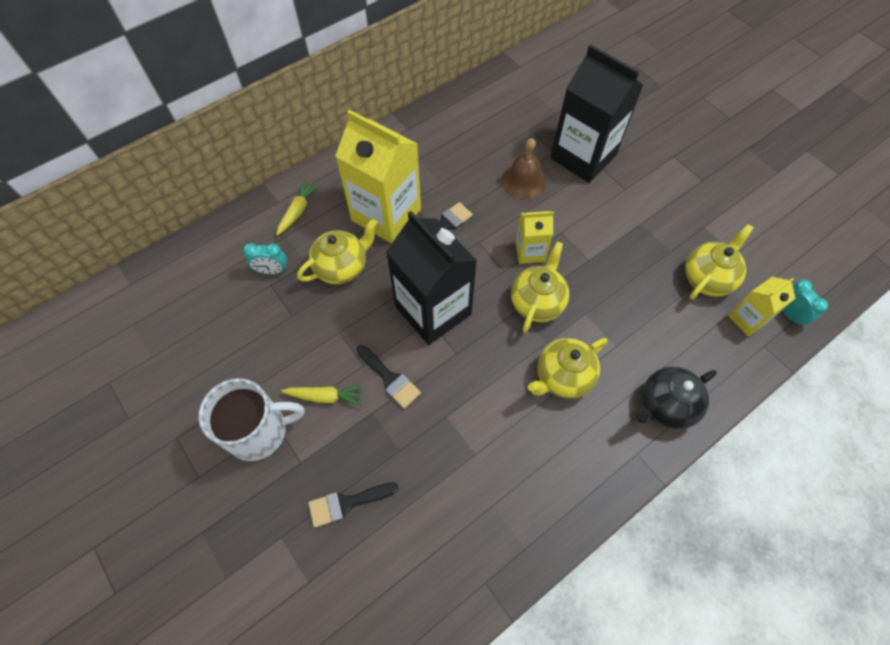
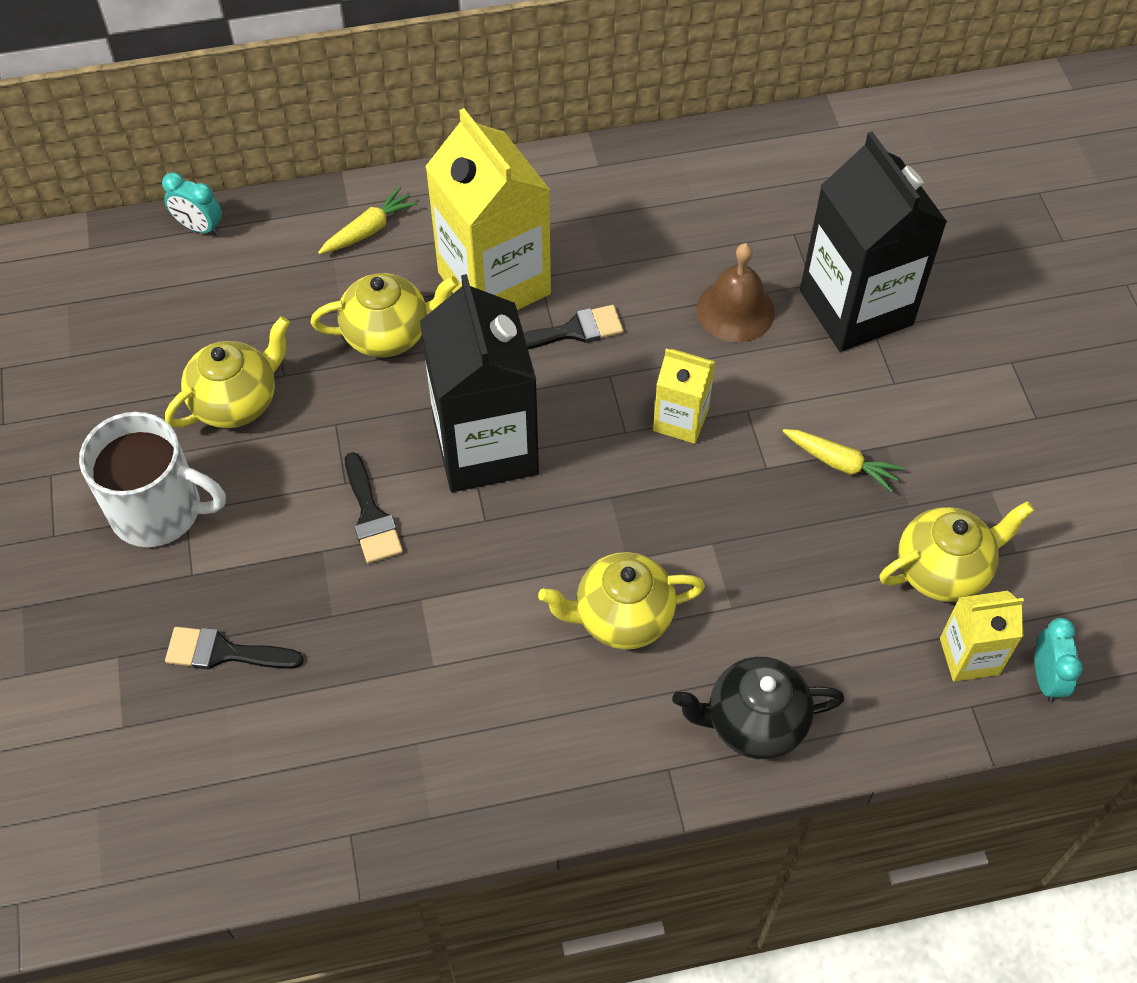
camera: 25 degrees right, 5 degrees down
(272, 270) = (288, 302): turquoise clock -> turquoise clock (199, 227)
(325, 396) = (270, 502): yellow carrot -> yellow carrot (841, 463)
(537, 302) = (647, 497): yellow teapot -> yellow teapot (237, 402)

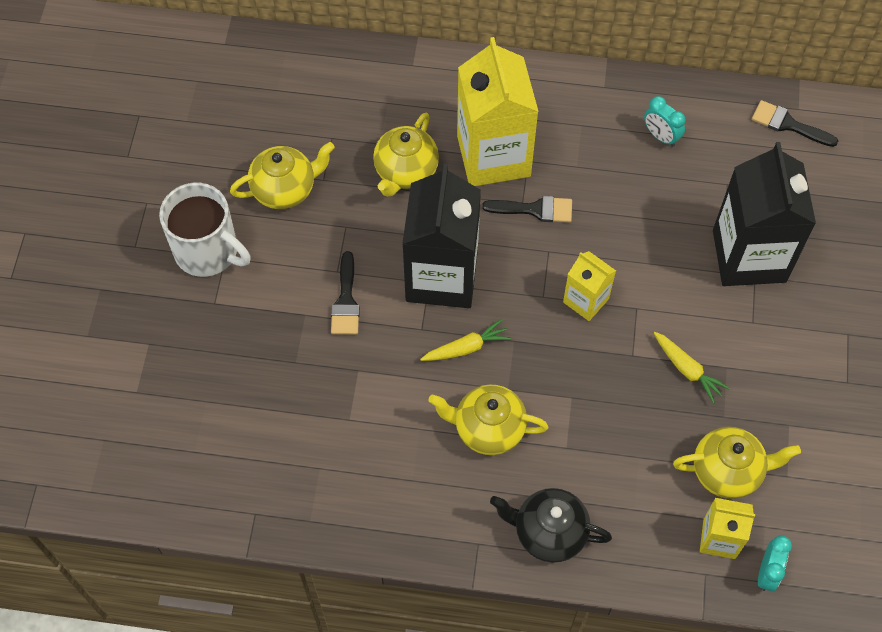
camera: 20 degrees right, 5 degrees up
(199, 227) = (304, 51): turquoise clock -> turquoise clock (661, 136)
(224, 652) = (217, 364): black brush -> black brush (788, 124)
(369, 230) = (420, 88): yellow carrot -> yellow carrot (466, 348)
(388, 334) = (405, 172): yellow teapot -> yellow teapot turned 105 degrees clockwise
(735, 310) = (659, 230): brown bell -> none

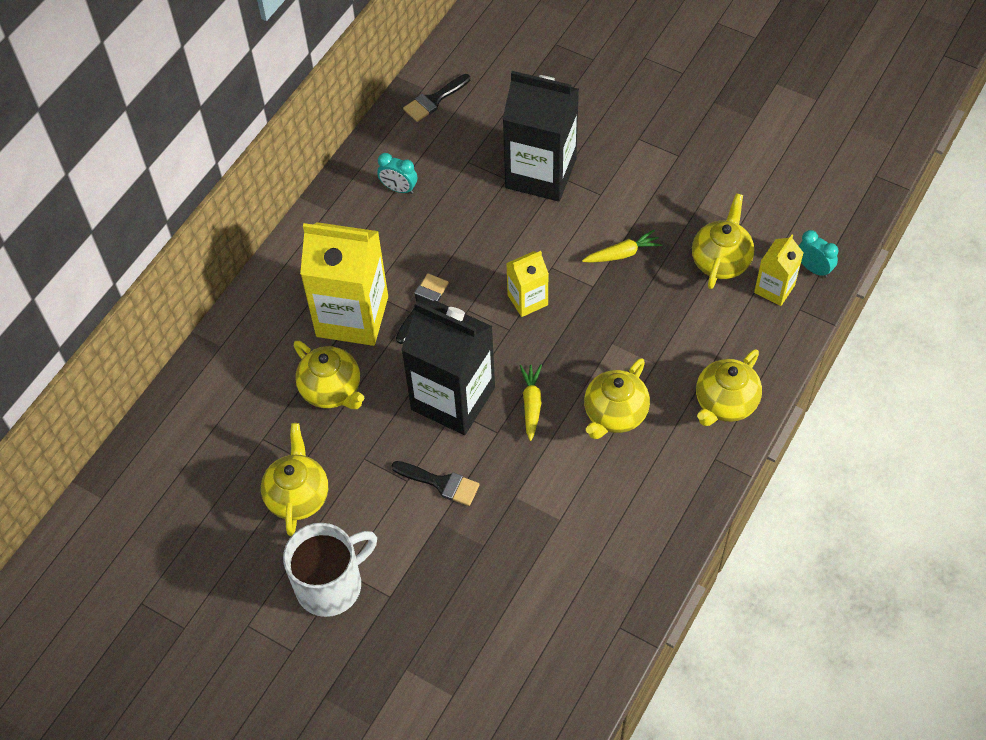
camera: 65 degrees left, 5 degrees down
(548, 532) = (725, 403): black teapot -> yellow teapot
(661, 136) = (399, 189): turquoise clock -> turquoise clock turned 45 degrees clockwise

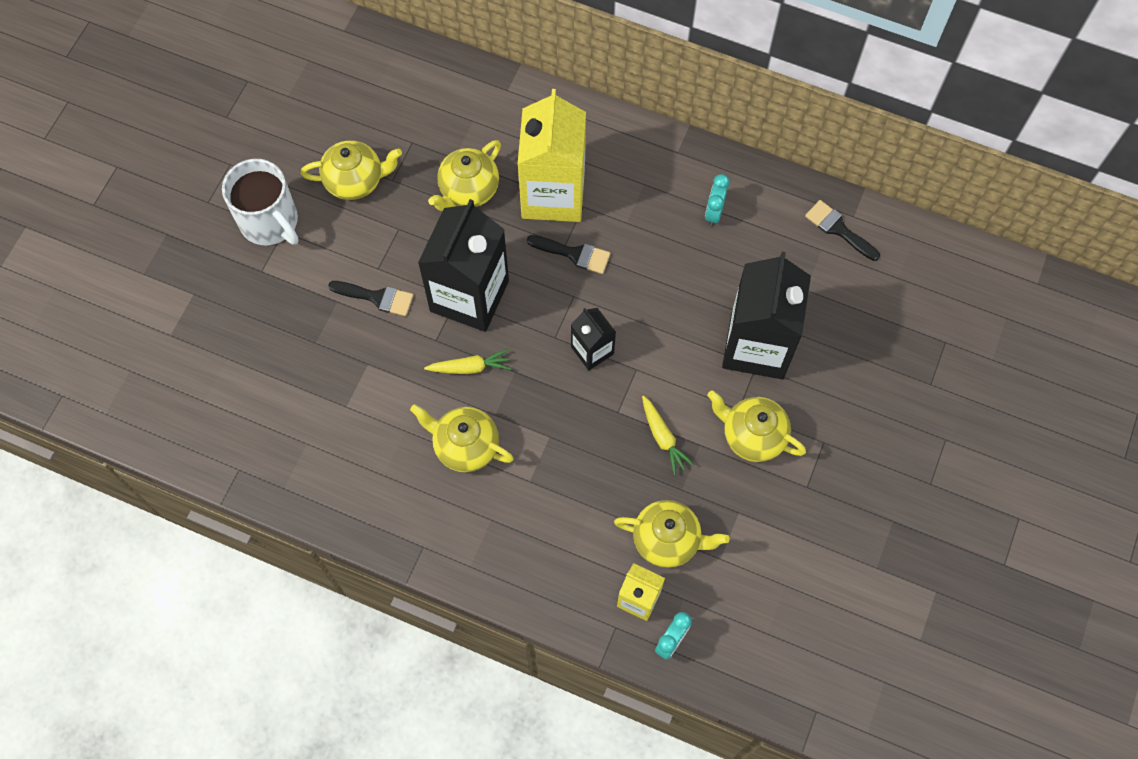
camera: 80 degrees right, 10 degrees up
(441, 483) = (377, 297): black brush -> black brush turned 90 degrees counterclockwise
(527, 300) = (592, 350): yellow carton -> black carton
(725, 403) = (488, 553): yellow teapot -> yellow teapot (752, 436)

